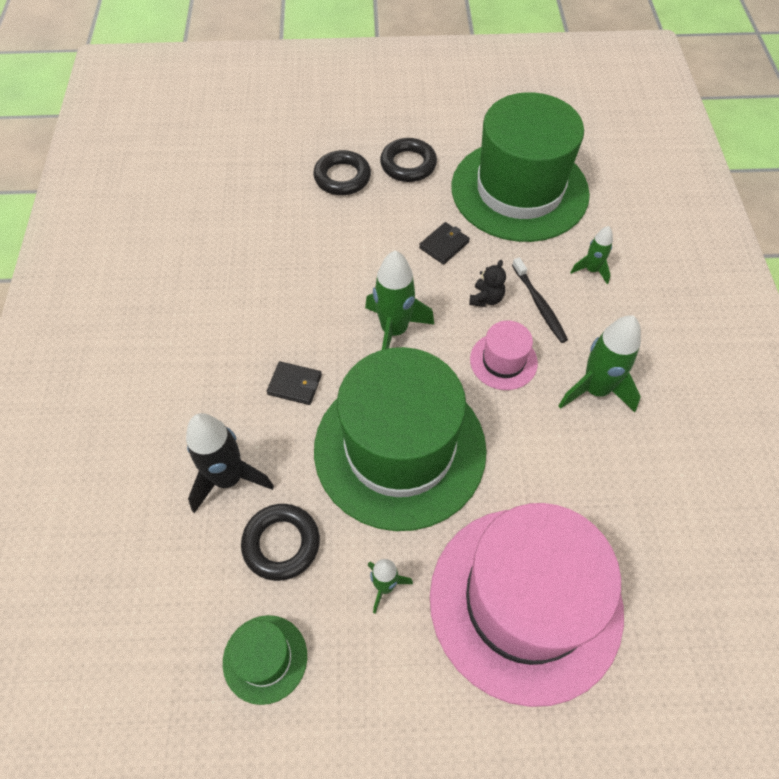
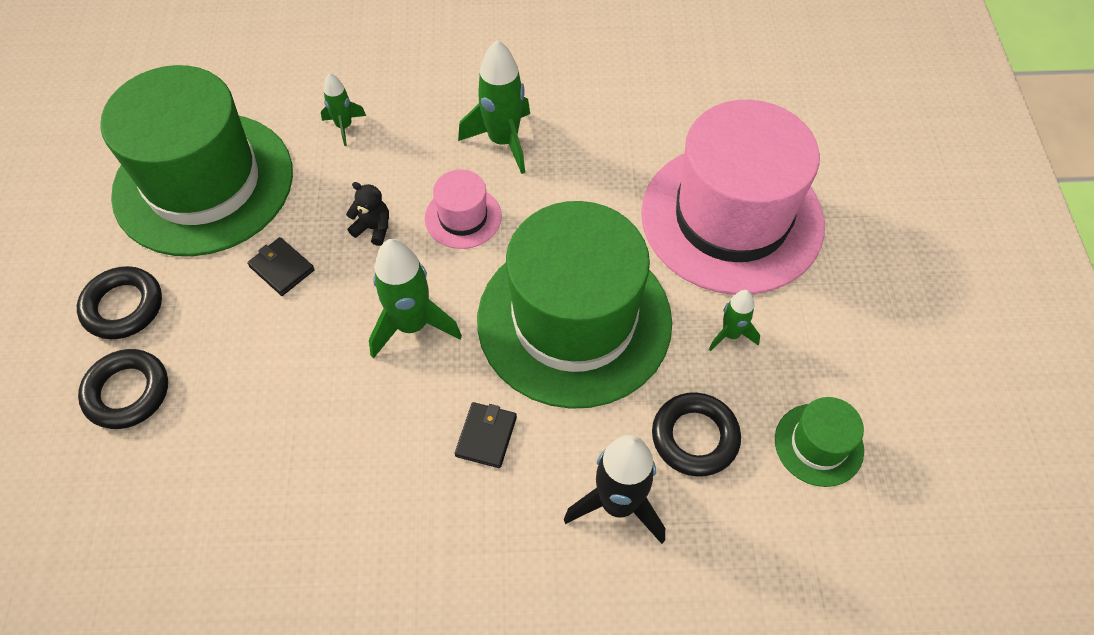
camera: 90 degrees left, 0 degrees up
(539, 305) = (388, 178): black toothbrush -> none

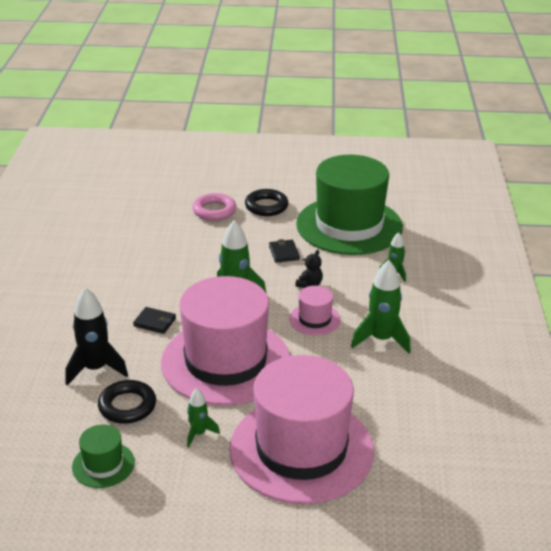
camera: 95 degrees right, 25 degrees down
(127, 392) = (214, 211): black ring -> pink ring
(282, 268) = (284, 253): black wallet -> black wallet turned 60 degrees counterclockwise
(574, 320) = (226, 361): green hat -> pink hat

